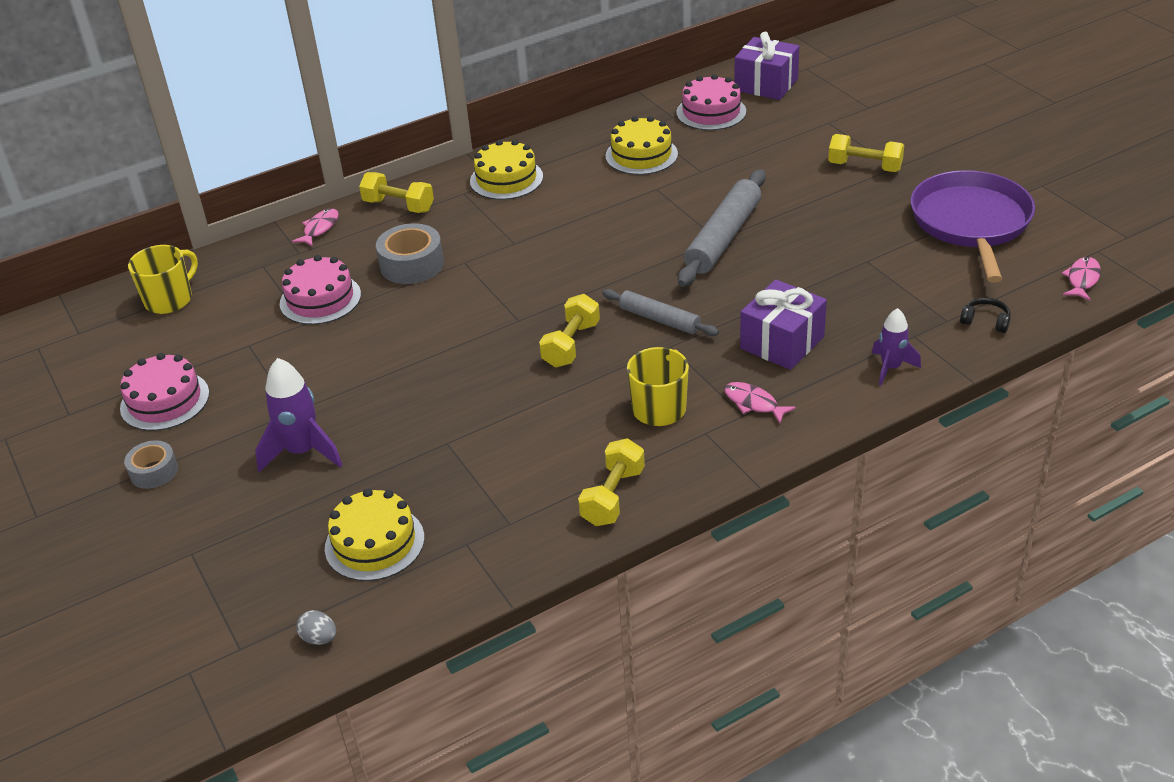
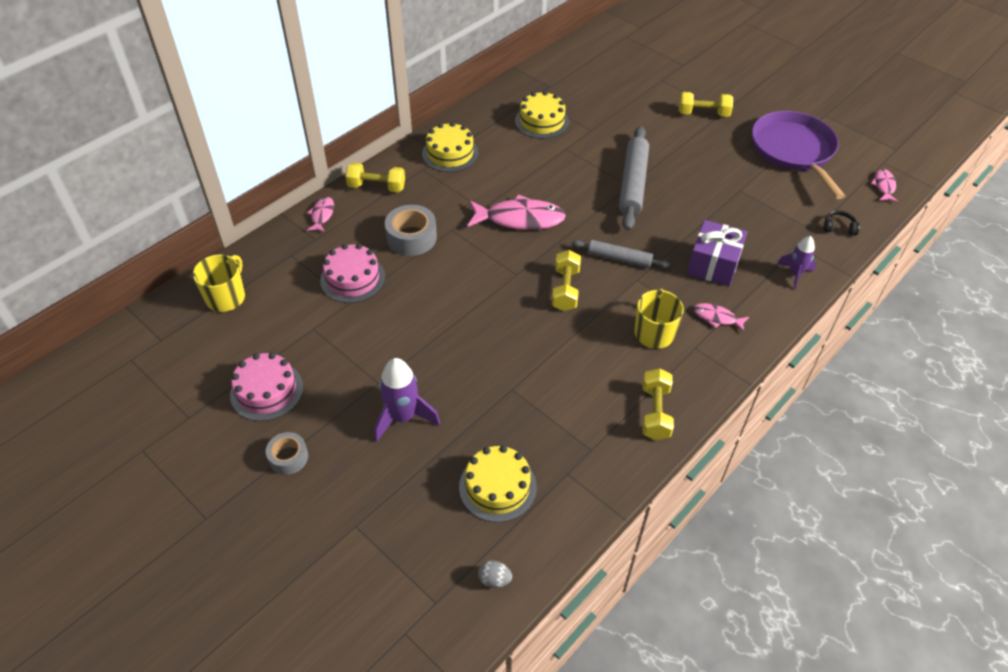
camera: 20 degrees left, 10 degrees up
(555, 260) = (520, 219): none -> pink fish
(711, 112) = (575, 80): pink cake -> none
(766, 84) = (604, 53): purple gift -> none

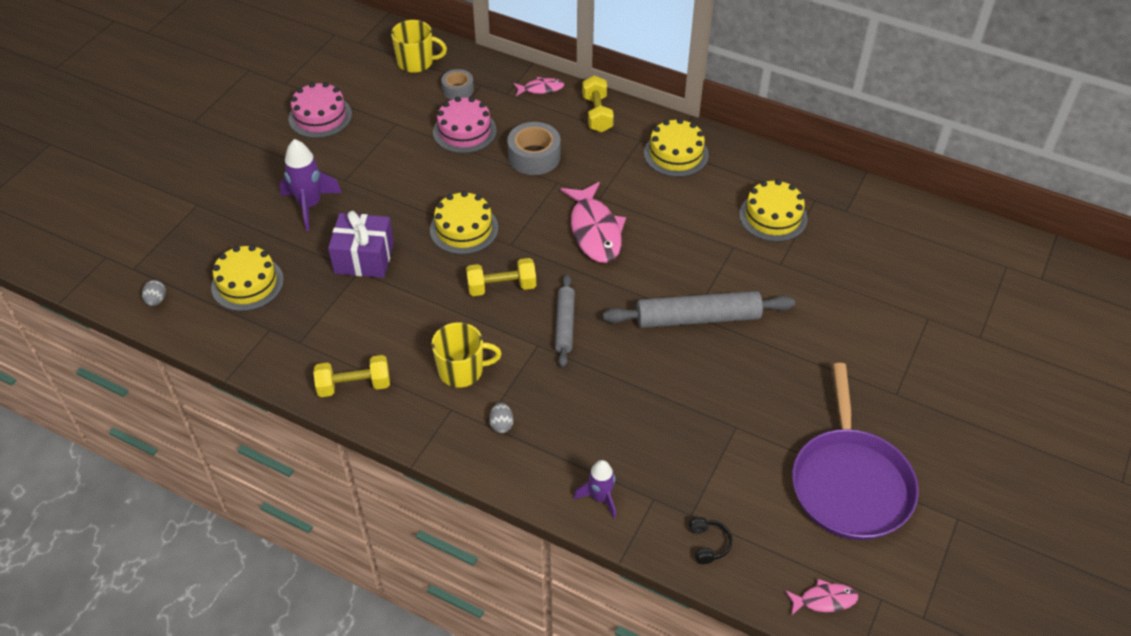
camera: 75 degrees right, 0 degrees up
(288, 457) = (256, 148): grey tape -> grey tape (458, 90)
(485, 302) = (464, 229): none -> yellow cake
(703, 114) = (878, 371): yellow dumbbell -> none
(713, 265) = (586, 412): purple gift -> purple gift (364, 258)
(717, 318) = (501, 424): pink fish -> grey egg
(794, 151) = (850, 483): purple pan -> purple pan turned 120 degrees clockwise

